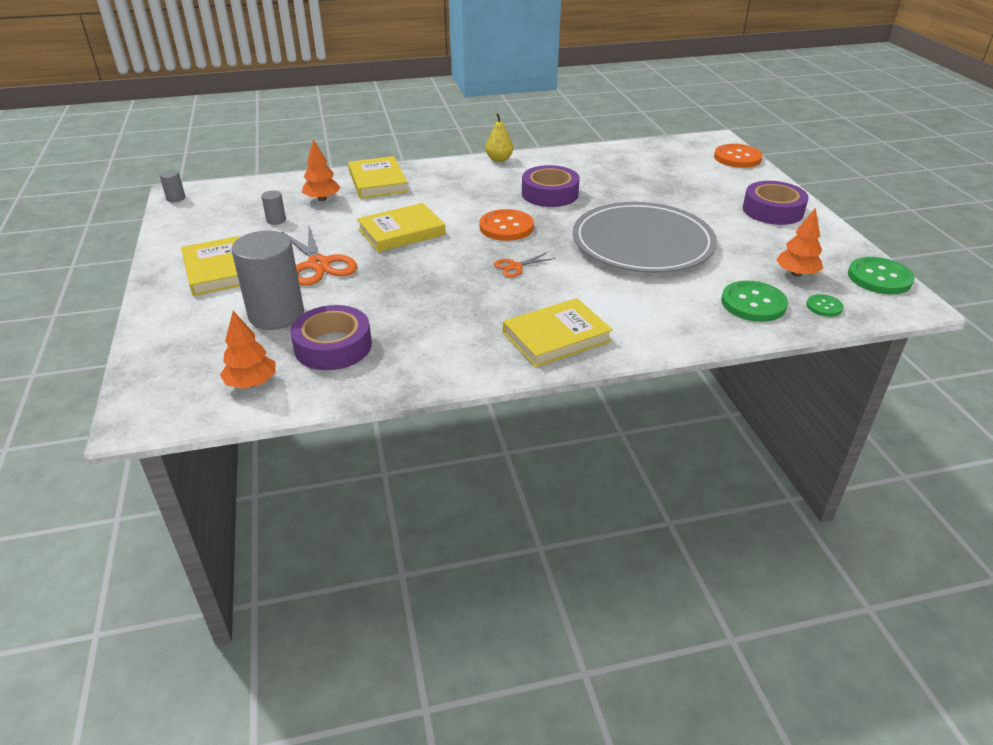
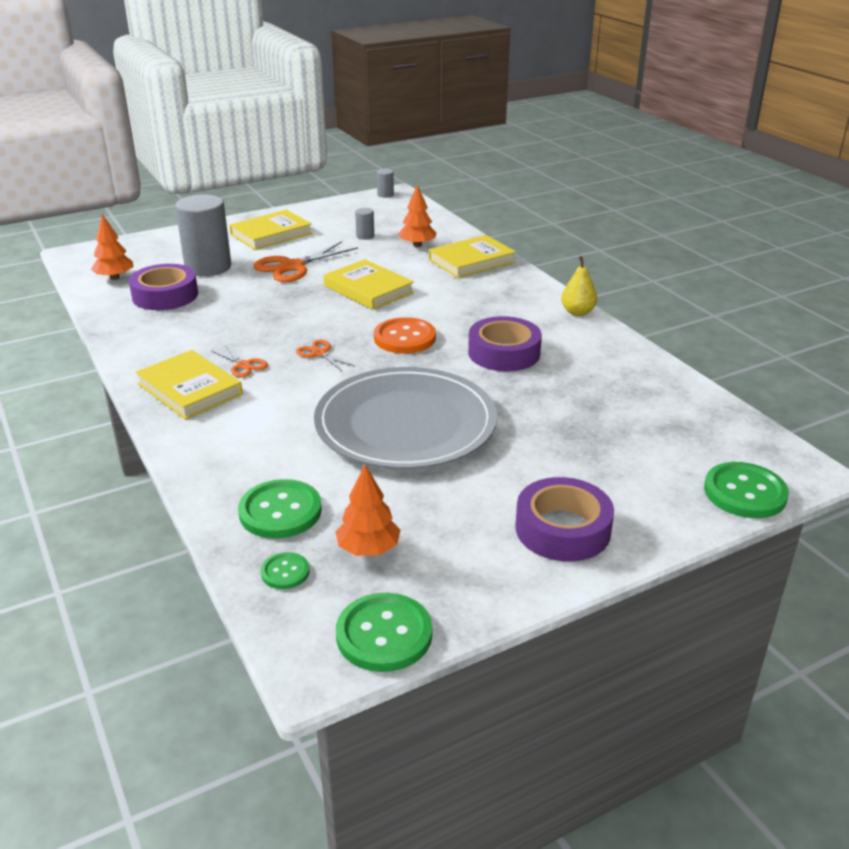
camera: 75 degrees right, 5 degrees down
(522, 305) = (243, 365): none -> orange scissors
(737, 158) = (745, 492): orange button -> green button

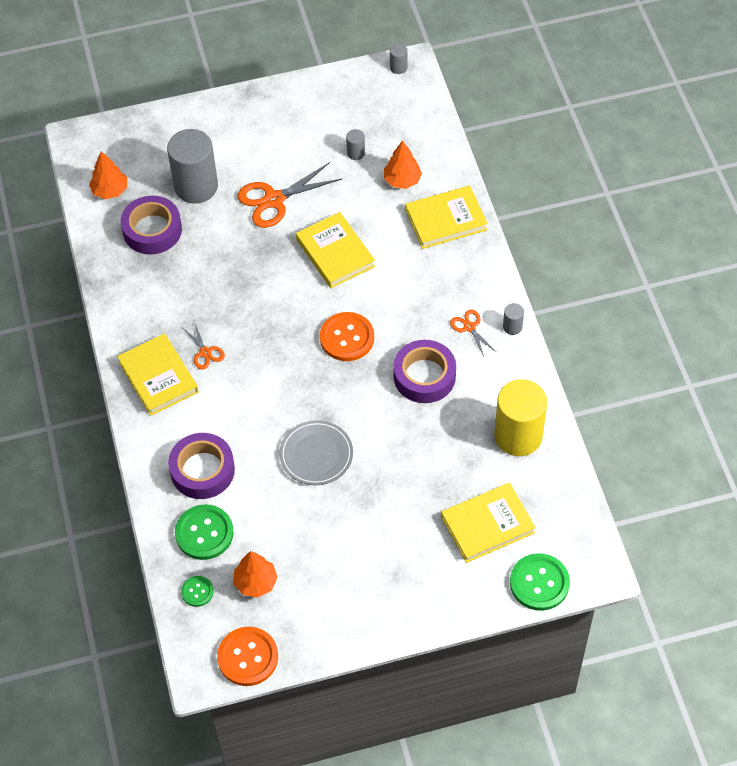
camera: 15 degrees right, 25 degrees up
(271, 234) = (265, 133): yellow book -> yellow book (487, 525)
(319, 353) = (270, 346): orange scissors -> orange scissors (469, 327)
(384, 634) = (248, 657): green button -> orange button
(405, 424) = (316, 454): grey plate -> grey plate, size x0.51
(562, 529) = (393, 591): purple tape -> purple tape (202, 470)
(577, 312) = (512, 327): yellow pear -> grey cylinder
(634, 380) = (518, 436): none -> yellow cylinder

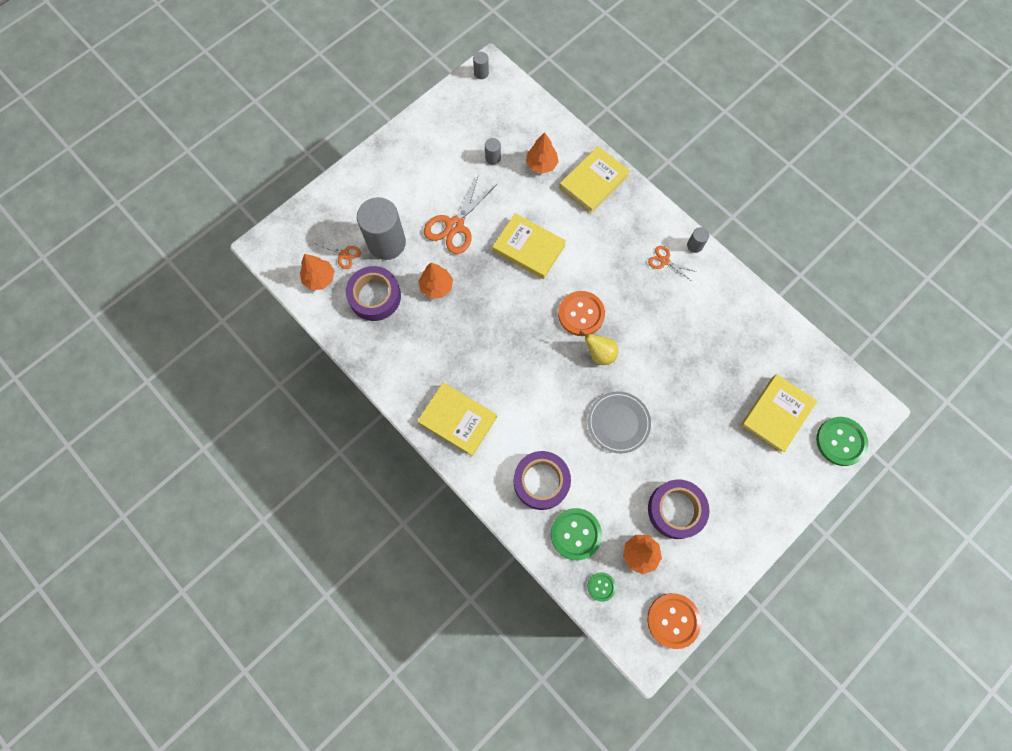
camera: 30 degrees left, 15 degrees up
(205, 352) = (481, 380): orange scissors -> orange scissors (344, 254)
(218, 248) = (436, 286): none -> orange tree
(340, 383) = (599, 354): none -> yellow pear
(424, 376) = (657, 317): purple tape -> purple tape (676, 510)
(518, 436) = (753, 331): yellow cylinder -> none

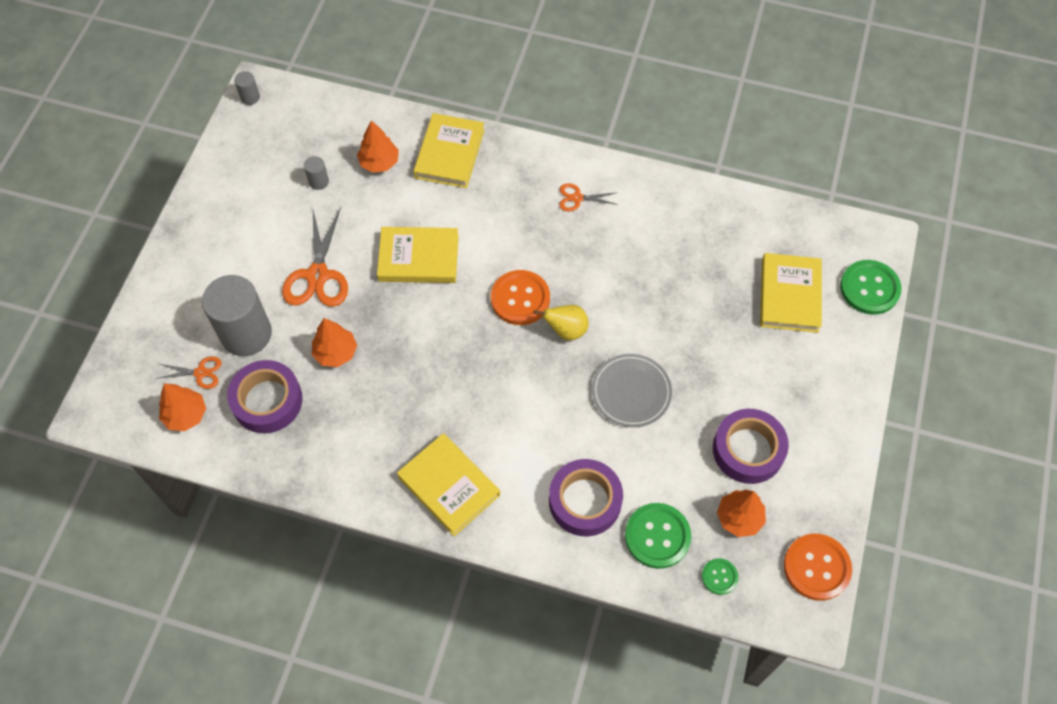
camera: 30 degrees left, 10 degrees down
(458, 420) = (449, 486): yellow book -> yellow book turned 45 degrees clockwise
(694, 245) = (599, 167): grey cylinder -> none

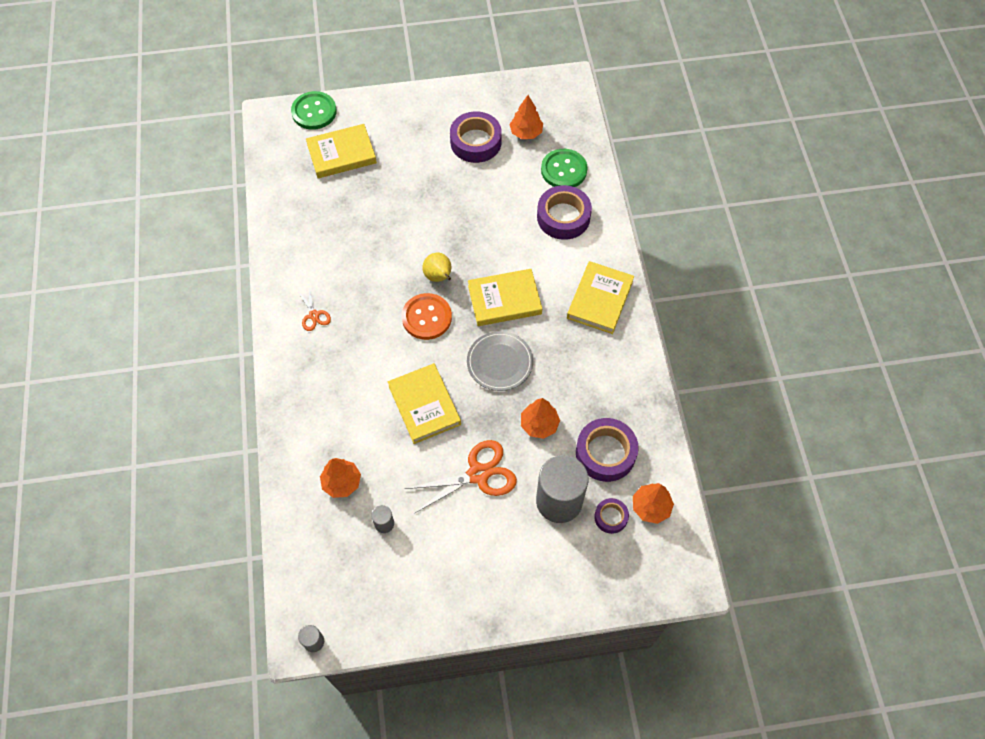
camera: 115 degrees left, 0 degrees up
(200, 373) = (611, 517): orange scissors -> purple tape
(449, 153) = (308, 429): yellow book -> yellow book (504, 300)
(631, 392) = (468, 219): grey plate -> grey plate (500, 362)
(719, 577) = (570, 131): green button -> none
(816, 567) = (535, 86): orange button -> none

